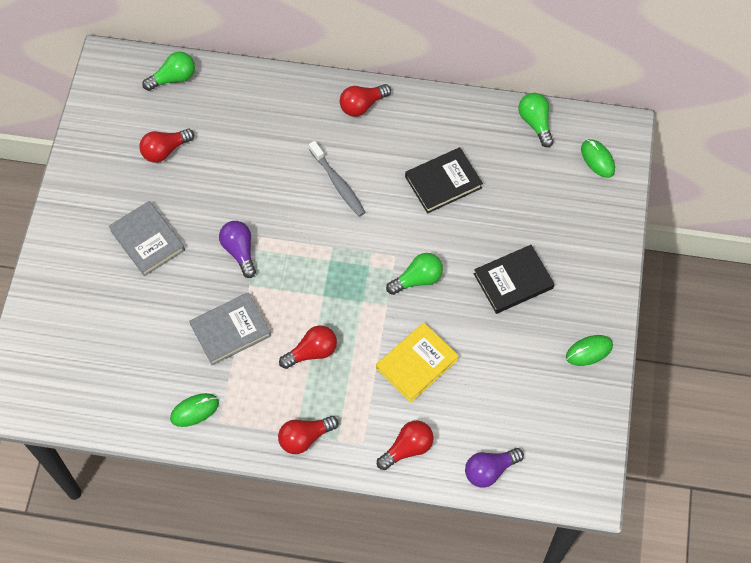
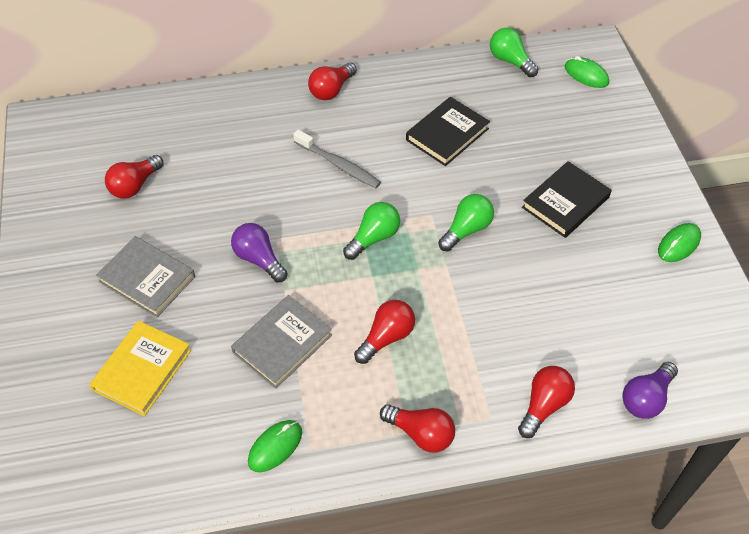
camera: 20 degrees left, 10 degrees down
(173, 78) = (119, 117): green light bulb -> green light bulb (374, 238)
(305, 438) = (421, 434): red light bulb -> red light bulb turned 105 degrees counterclockwise
(417, 364) = (508, 313): yellow book -> yellow book (142, 370)

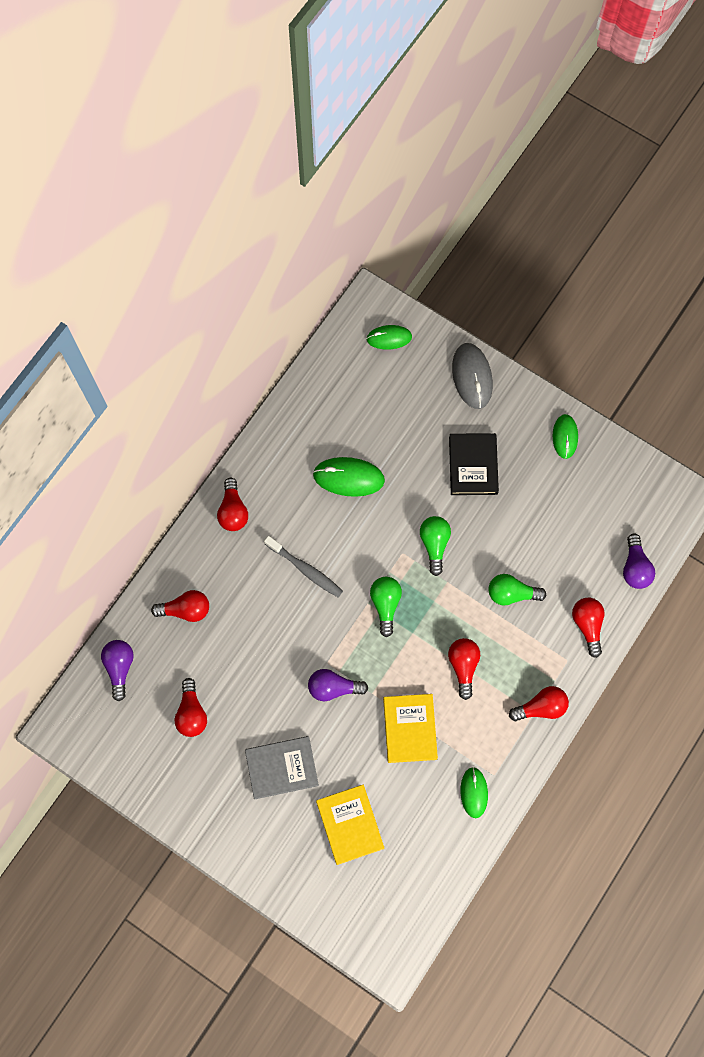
camera: 45 degrees left, 20 degrees up
(128, 118) = (120, 667): none -> purple light bulb
(219, 121) = (186, 609): none -> red light bulb
(282, 343) = (409, 728): grey book -> yellow book
(339, 165) = (305, 569): grey toothbrush -> grey toothbrush turned 45 degrees clockwise
(447, 134) = (348, 477): black book -> green mouse
(510, 61) = (327, 371): green light bulb -> green light bulb (511, 593)
(632, 144) = (472, 377): none -> grey mouse

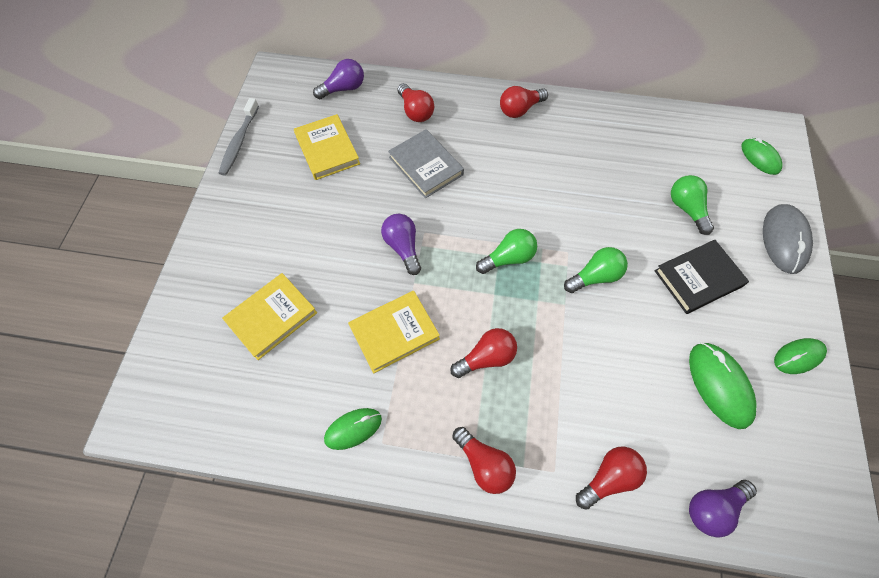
camera: 65 degrees right, 10 degrees down
(191, 713) = (327, 150): red light bulb -> yellow book
(282, 767) = (306, 236): grey book -> grey book (426, 166)
(305, 569) = (502, 180): grey toothbrush -> grey toothbrush (239, 142)
(348, 477) = (608, 179): green mouse -> green mouse (719, 385)
(472, 377) = (784, 240): grey mouse -> grey mouse turned 45 degrees counterclockwise
(511, 593) = (592, 374): green light bulb -> green light bulb (686, 209)

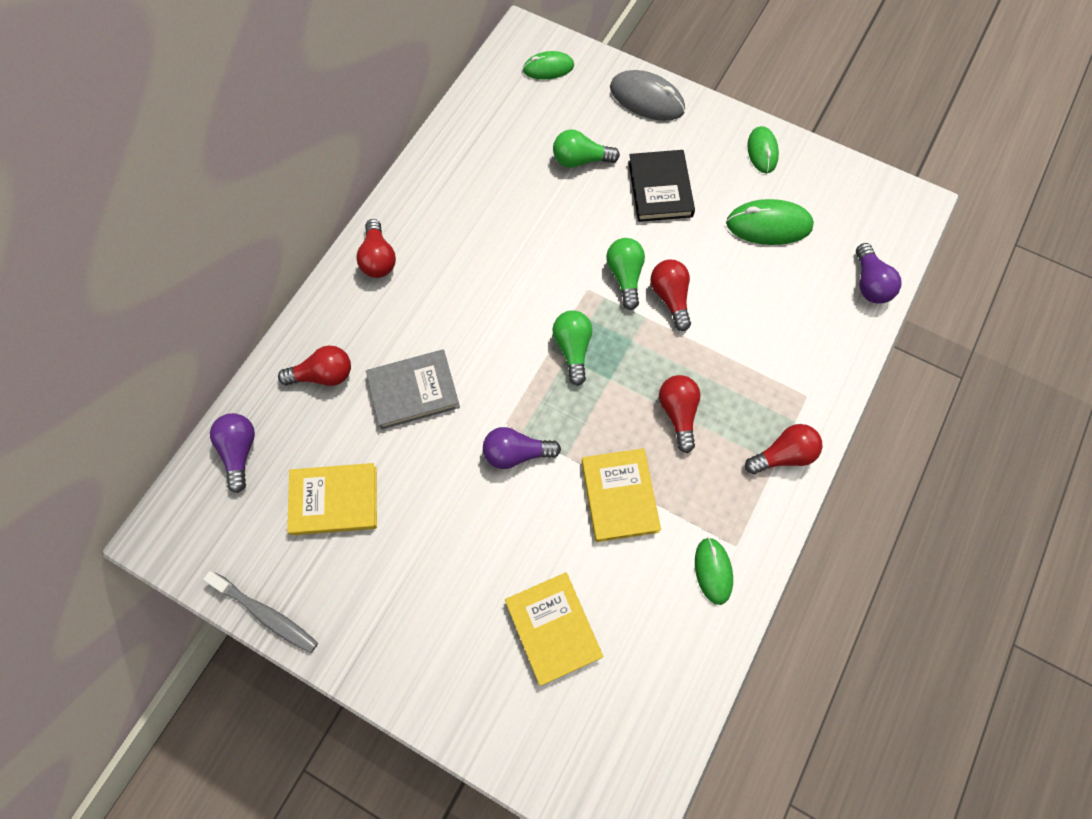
camera: 70 degrees left, 5 degrees up
(609, 478) = (824, 353): red light bulb -> red light bulb (670, 297)

